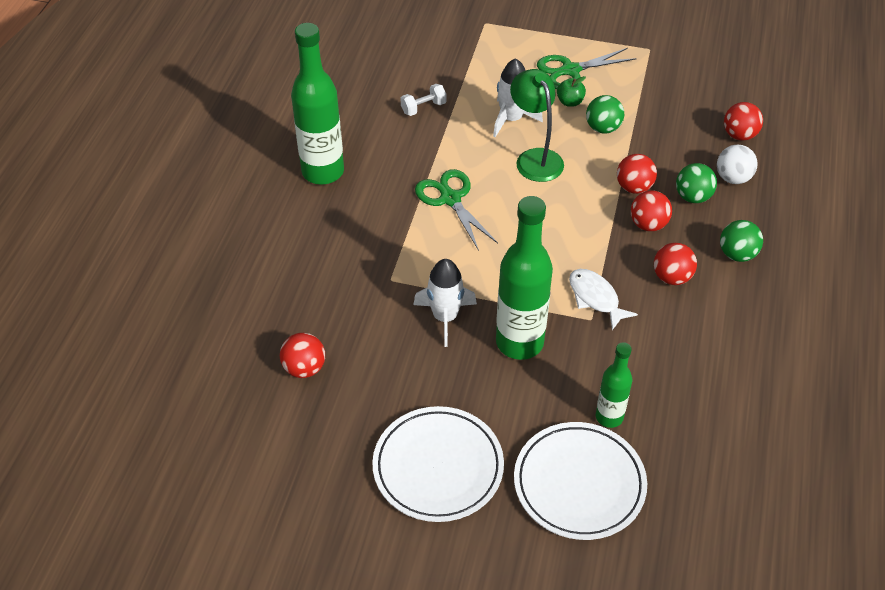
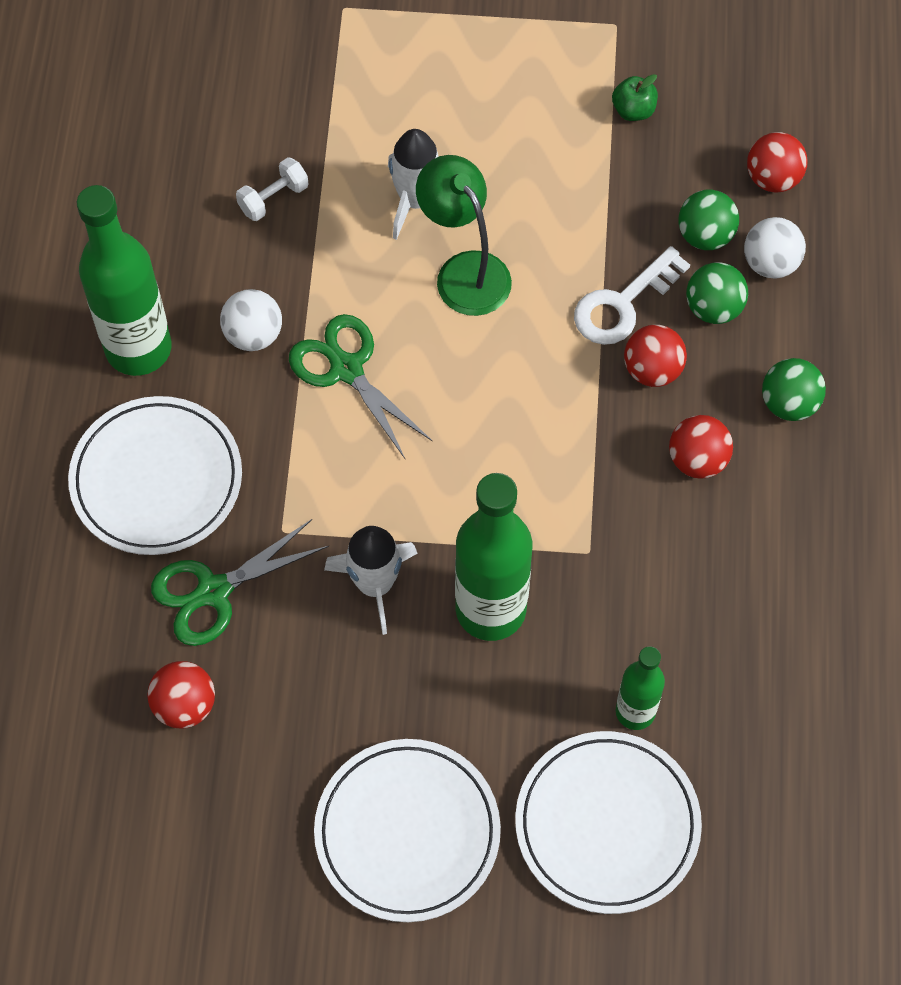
camera: 10 degrees left, 15 degrees up
(317, 241) = (156, 479): none -> white plate
(396, 174) = (253, 334): none -> white ball
(570, 102) = (503, 152): green apple -> green apple (633, 110)
(571, 70) = (496, 87): green scissors -> green scissors (214, 591)
(595, 298) = (590, 514): white fish -> none
(603, 128) = (561, 196): green ball -> green ball (705, 235)
(634, 187) = (623, 304): red ball -> white key

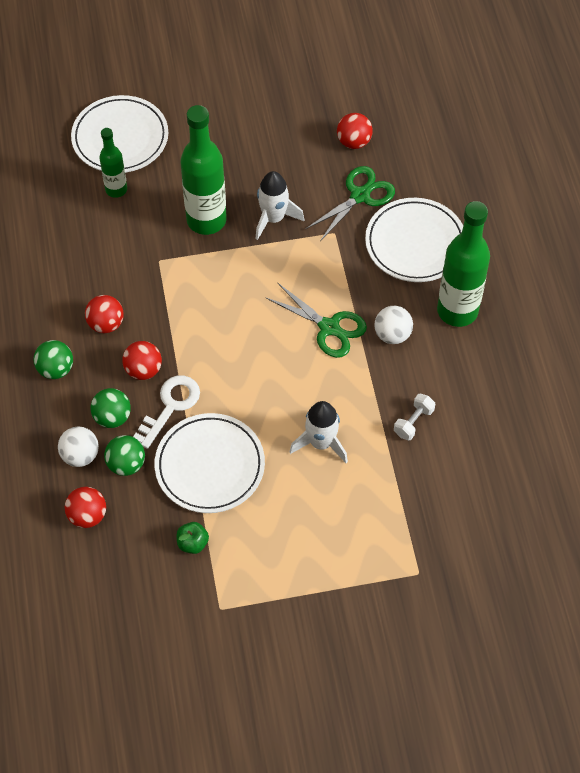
camera: 165 degrees right, 5 degrees down
(407, 832) = (220, 113): white plate -> white plate (210, 465)
(464, 271) = (276, 404): green lamp -> none

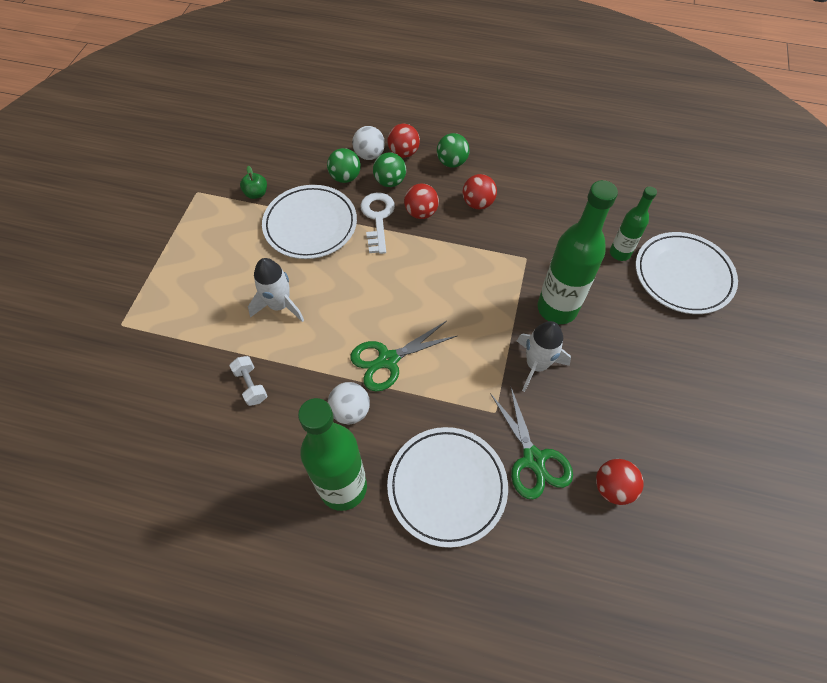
camera: 115 degrees right, 0 degrees up
(87, 515) = (319, 145): red ball -> red ball (403, 153)
(170, 406) = (377, 218): white key -> white key turned 150 degrees counterclockwise

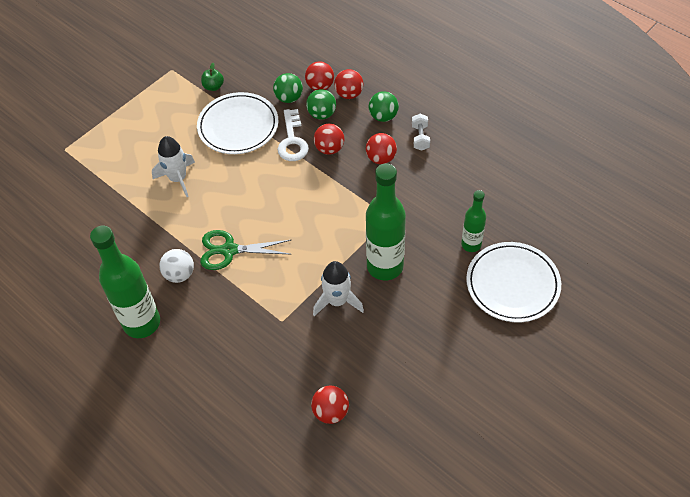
camera: 30 degrees right, 5 degrees down
(251, 385) = (124, 227): white dumbbell -> white dumbbell (420, 138)
(369, 155) = (320, 86): white ball -> red ball
(377, 218) = (292, 140): white key -> white key turned 150 degrees clockwise
(447, 486) = (212, 355): white plate -> none
(533, 459) = (286, 365): green scissors -> none

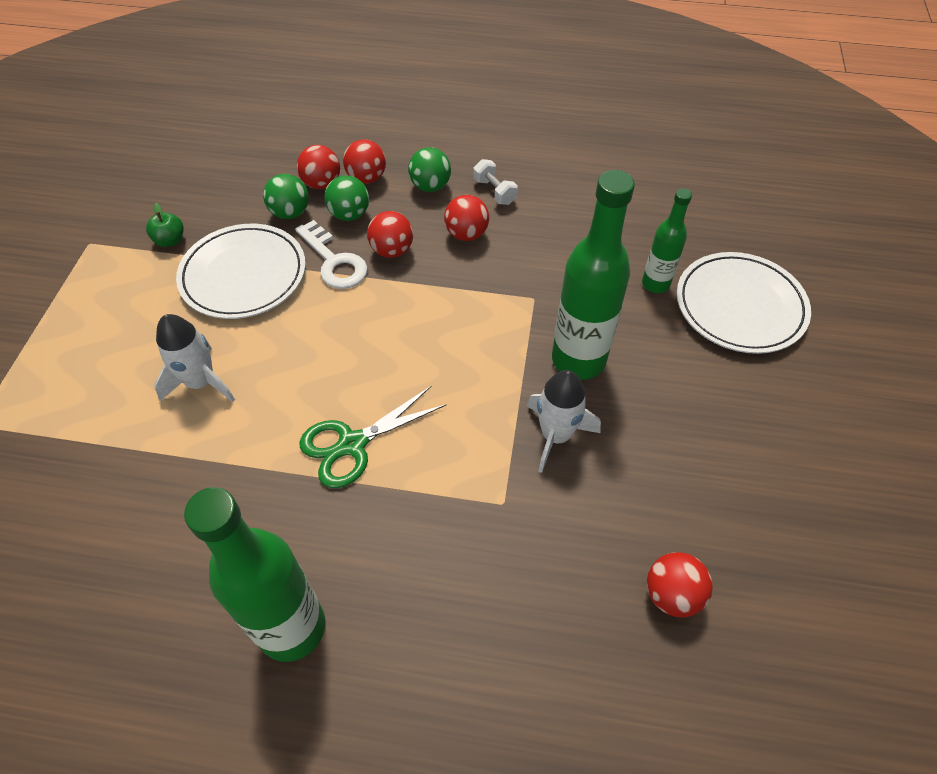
camera: 35 degrees left, 0 degrees up
(179, 274) = (301, 518): white ball -> none

